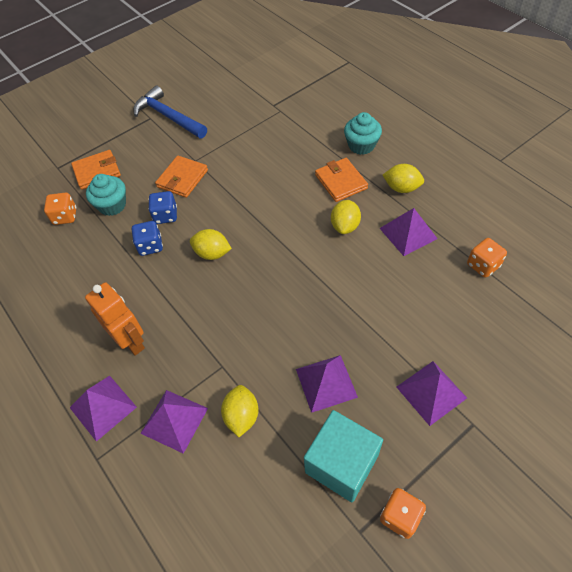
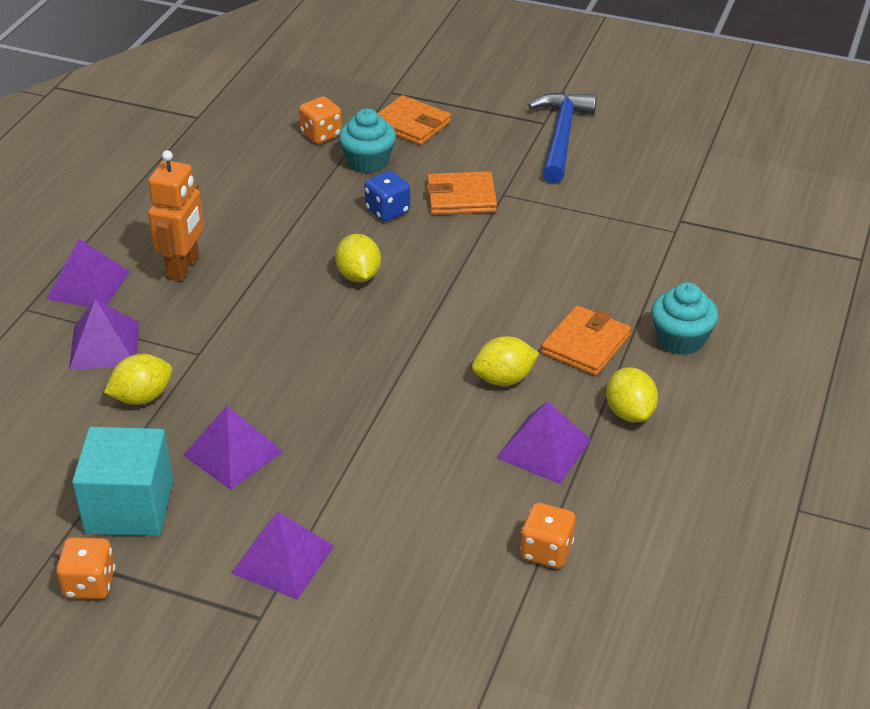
camera: 55 degrees right, 15 degrees down
(150, 246) = (330, 220): blue dice -> none

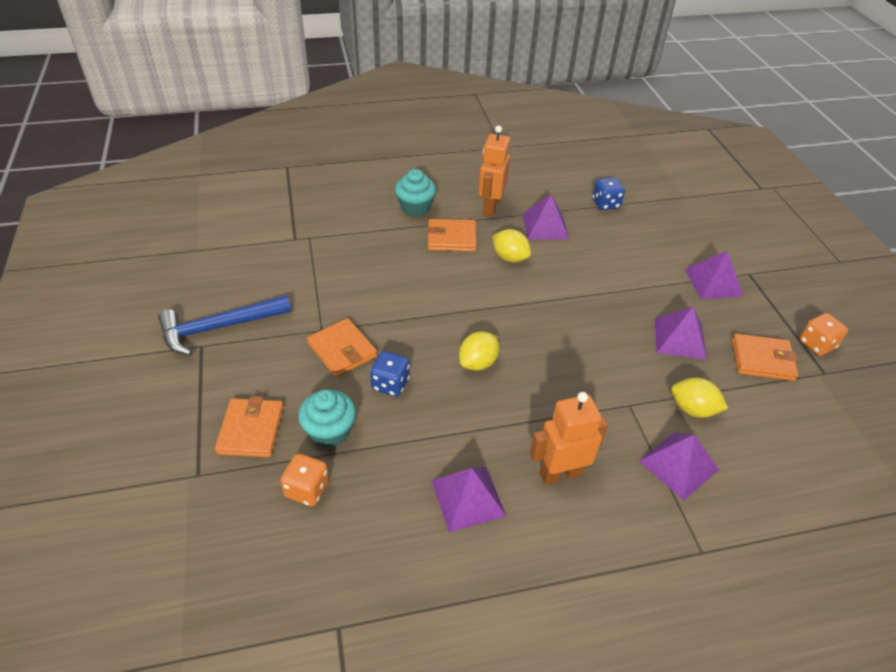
camera: 125 degrees left, 5 degrees up
(88, 285) = (637, 527): purple pyramid -> purple pyramid (468, 498)
(129, 507) = (762, 360): turquoise cube -> orange wallet
(546, 551) = (605, 204): orange dice -> blue dice
(629, 412) = (490, 207): yellow lemon -> orange robot

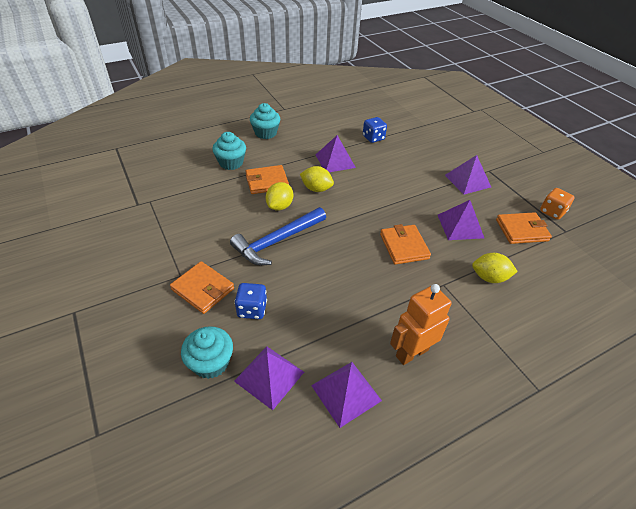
camera: 15 degrees left, 0 degrees up
(219, 328) = (87, 292): blue hammer -> blue hammer (277, 241)
(251, 430) = (138, 379): orange wallet -> orange wallet (404, 246)
(307, 489) = (205, 422): orange dice -> none
(468, 176) = (265, 133): none -> turquoise cupcake
(478, 363) = (318, 276): yellow lemon -> yellow lemon (280, 206)
(490, 207) = (289, 154): orange robot -> none
(679, 465) = (496, 323): purple pyramid -> purple pyramid (269, 376)

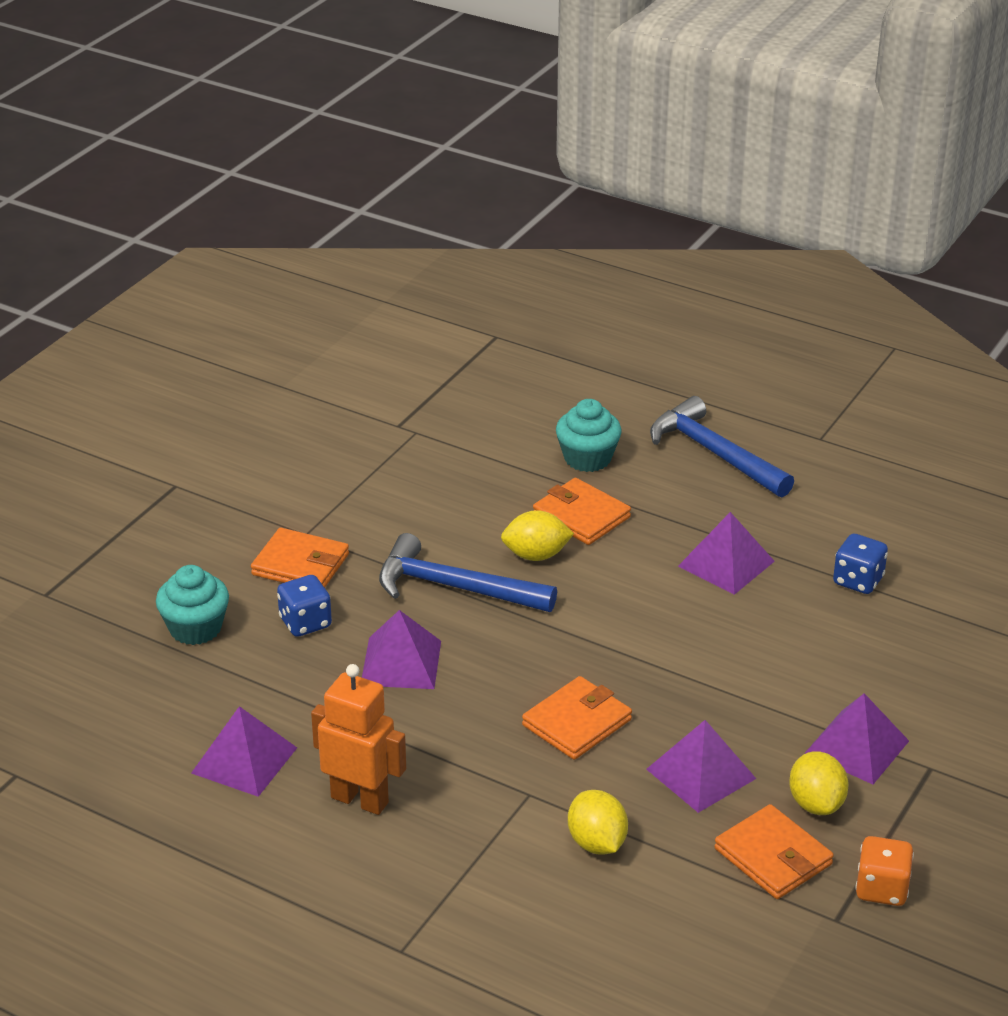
camera: 60 degrees right, 10 degrees down
(203, 289) = (300, 564): orange wallet -> orange wallet turned 75 degrees counterclockwise
(265, 133) = (714, 453): turquoise cupcake -> blue hammer
(269, 376) = (215, 684): purple pyramid -> purple pyramid (401, 663)
(316, 189) = (621, 574): yellow lemon -> yellow lemon (816, 803)

